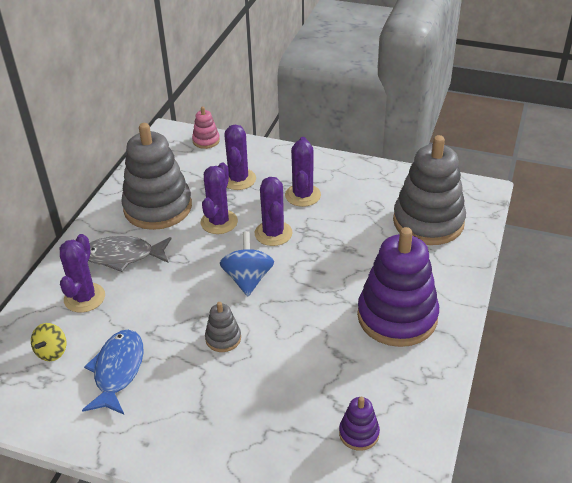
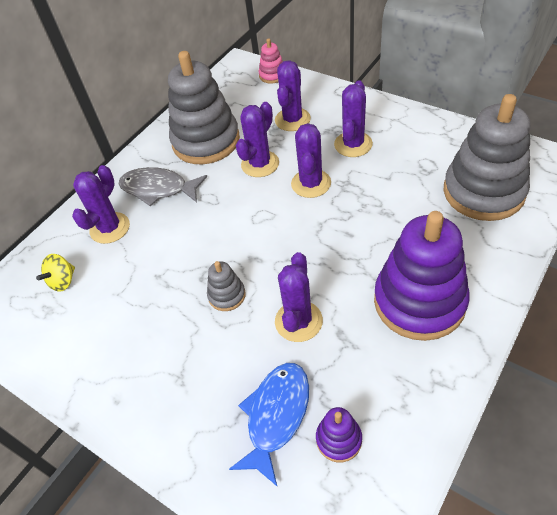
camera: 20 degrees right, 10 degrees up
(117, 371) = (115, 313): blue fish -> blue fish (276, 416)
(248, 279) = (271, 231): blue spinning top -> none
(296, 349) = (298, 321): none -> purple cactus

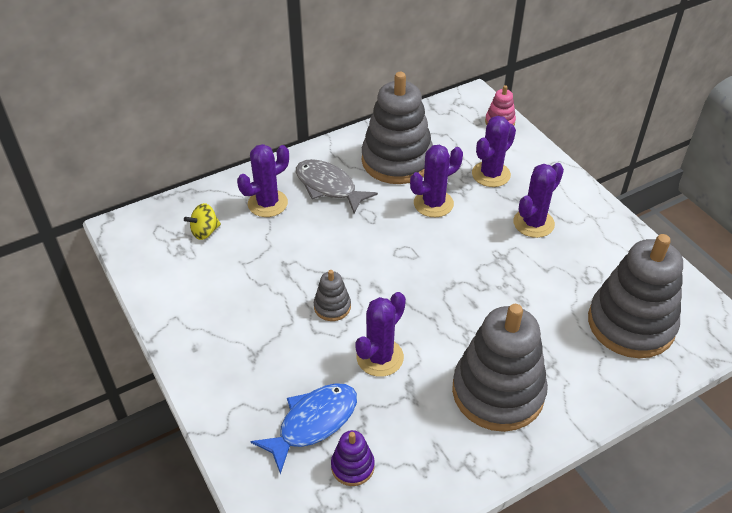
camera: 20 degrees right, 5 degrees down
(311, 183) = (469, 242): purple cactus -> none
(419, 301) = (498, 392): purple stacking toy -> grey stacking toy

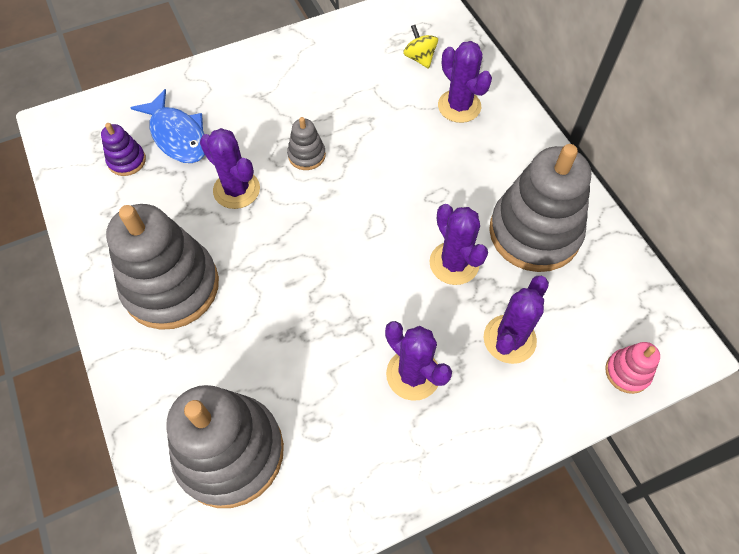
camera: 95 degrees right, 15 degrees up
(328, 187) = (485, 160): grey fish -> none
(491, 174) = (509, 339): purple cactus -> purple cactus turned 75 degrees clockwise

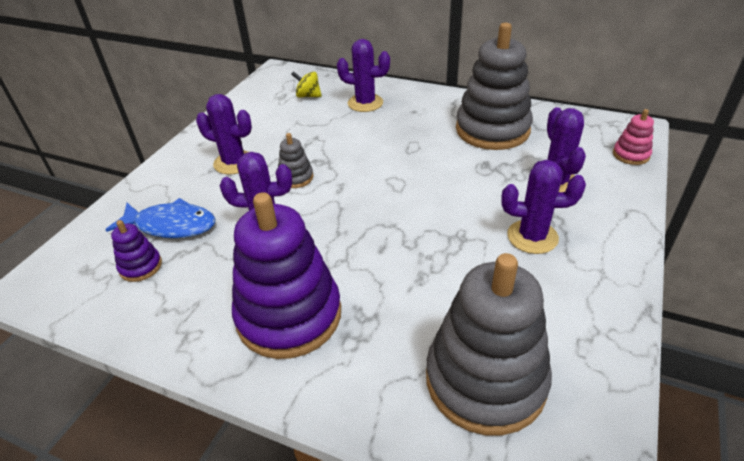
camera: 40 degrees left, 20 degrees down
(171, 286) = (289, 315): grey stacking toy -> purple stacking toy
(454, 263) = (471, 170): purple cactus -> purple cactus (234, 162)

